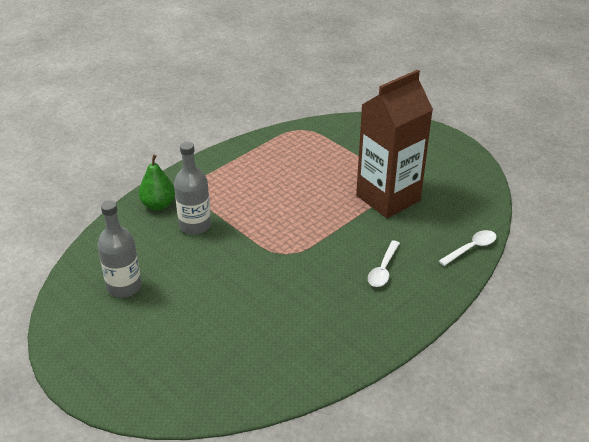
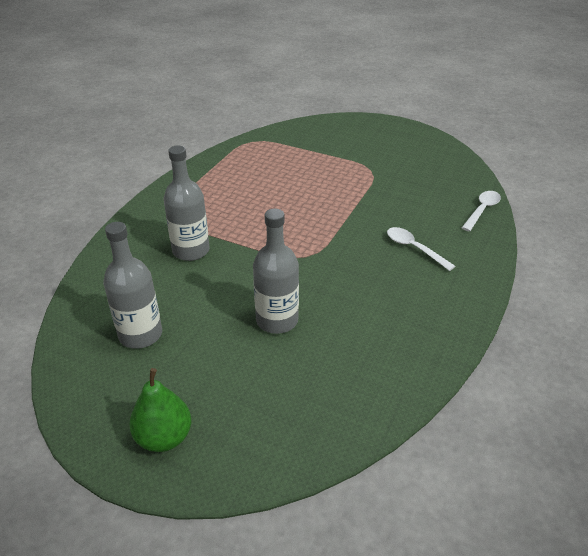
camera: 20 degrees left, 0 degrees up
(158, 205) = (137, 239): green pear -> green pear (164, 437)
(231, 303) = (277, 320): none -> grey bottle
(383, 269) = (414, 248): white spoon -> white spoon turned 135 degrees clockwise
(388, 198) = (375, 183): brown carton -> none

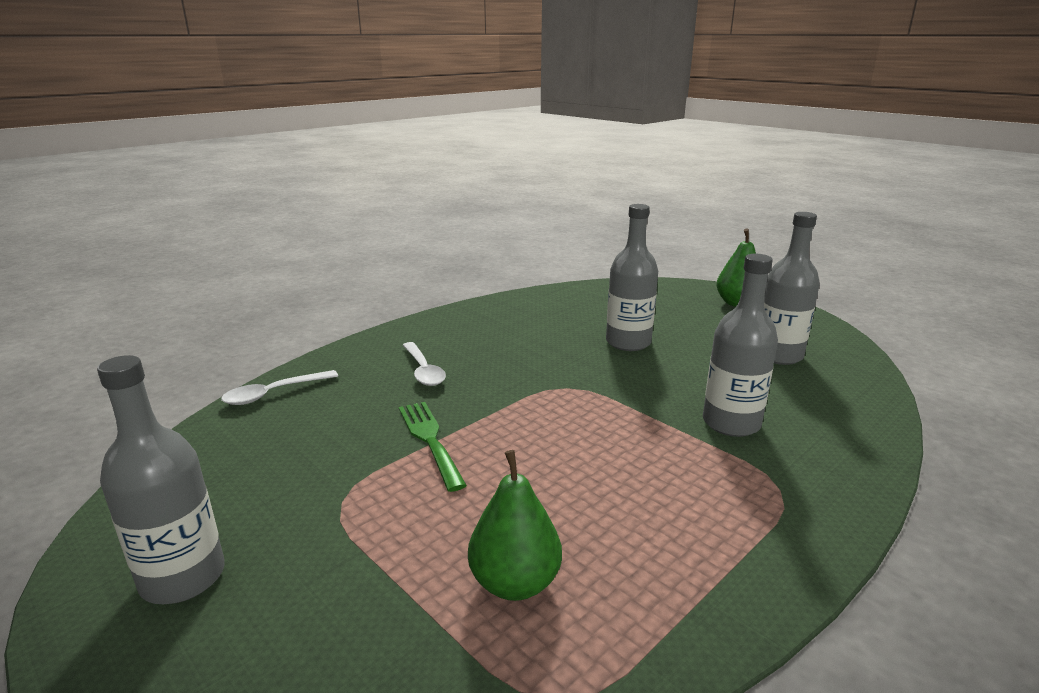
camera: 160 degrees left, 15 degrees down
(279, 160) = (515, 582): none -> green pear
(361, 203) = (430, 440): none -> green fork
(395, 140) = (183, 577): none -> grey bottle

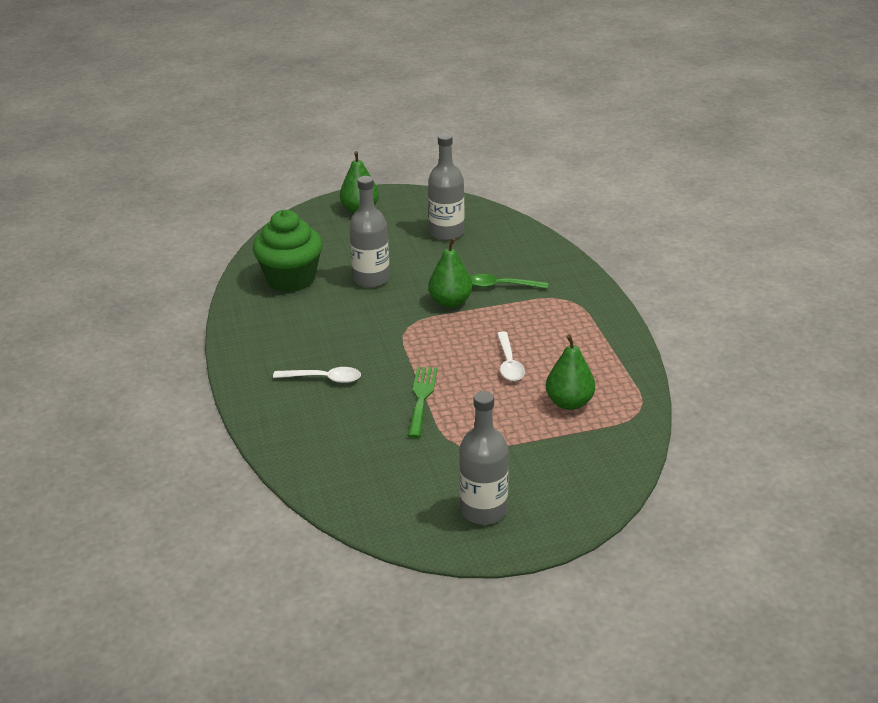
camera: 60 degrees left, 10 degrees up
(274, 393) = (291, 455): white spoon -> white spoon (509, 363)
(430, 440) = (421, 398): green fork -> green fork turned 90 degrees clockwise
(576, 309) = (291, 279): none -> green cupcake
(647, 399) = (450, 302): none -> green pear
(731, 423) = (501, 286): grey bottle -> green spoon

